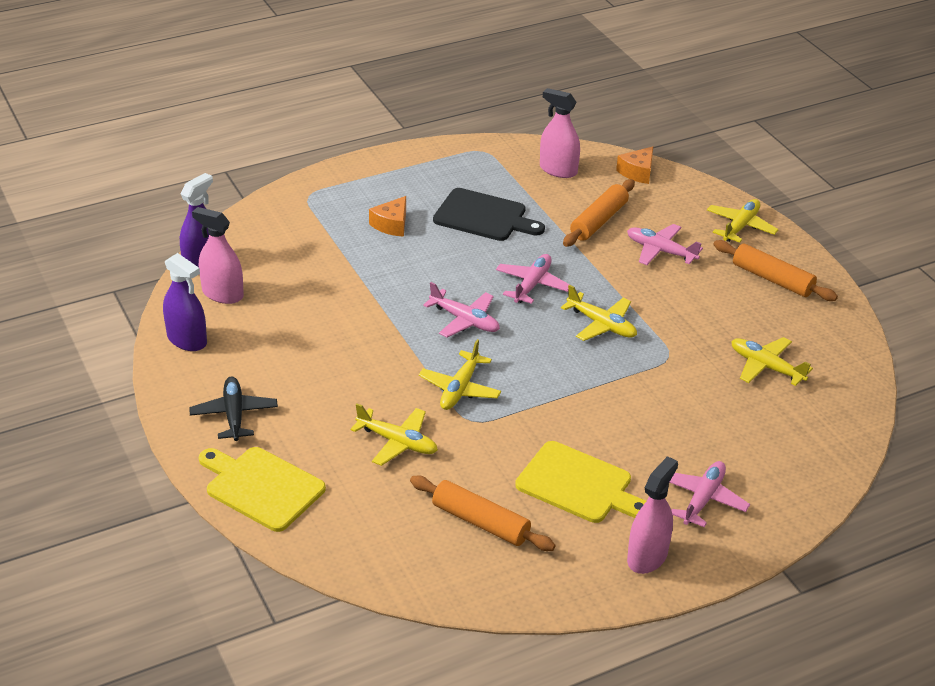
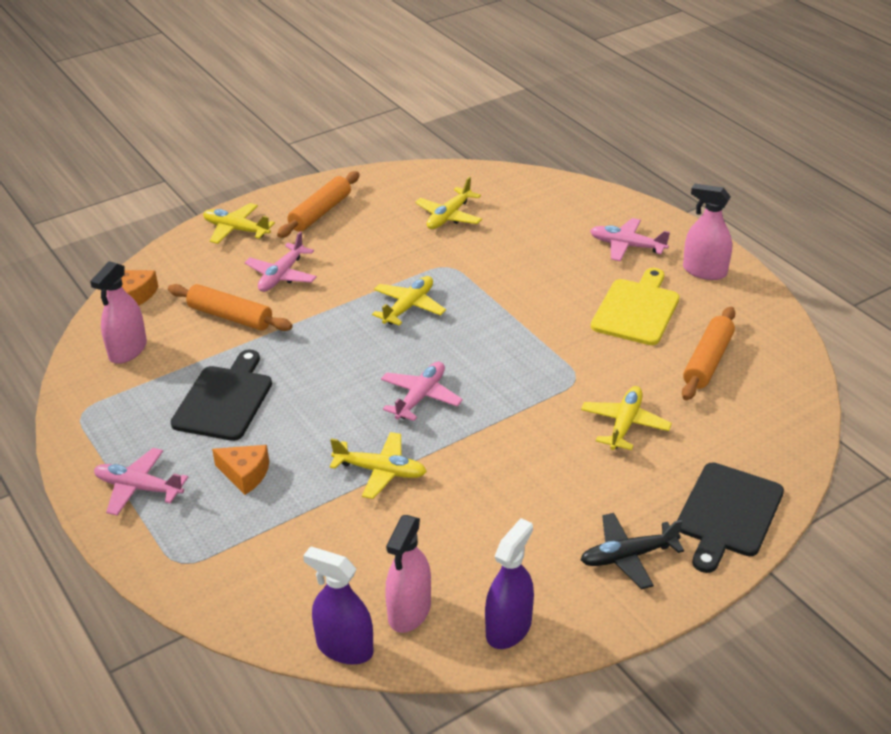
camera: 95 degrees left, 0 degrees up
(261, 487) = (728, 513): yellow cutting board -> black cutting board
(460, 389) = (531, 390): yellow plane -> yellow plane (380, 471)
(532, 285) = (350, 355): pink plane -> pink plane (138, 488)

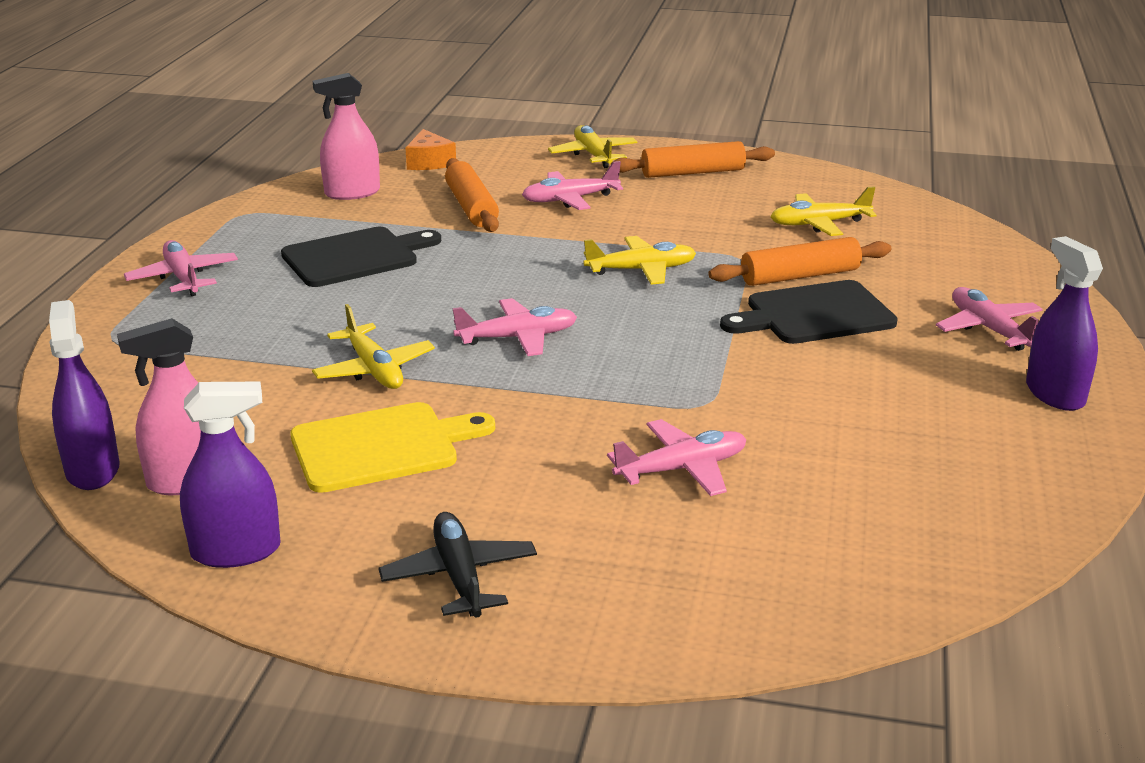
camera: 45 degrees right, 10 degrees down
(245, 474) = (269, 311): orange cheese -> none
(624, 424) = (682, 469): yellow plane -> pink plane
(628, 556) = (459, 576): black plane -> black plane turned 45 degrees clockwise
(637, 310) = (893, 385): yellow cutting board -> yellow cutting board (381, 447)
(704, 271) = (1055, 394): pink spray bottle -> purple spray bottle
(707, 361) = (896, 471): orange rolling pin -> orange rolling pin (800, 276)
(728, 513) = (645, 615): black cutting board -> black cutting board (814, 314)

